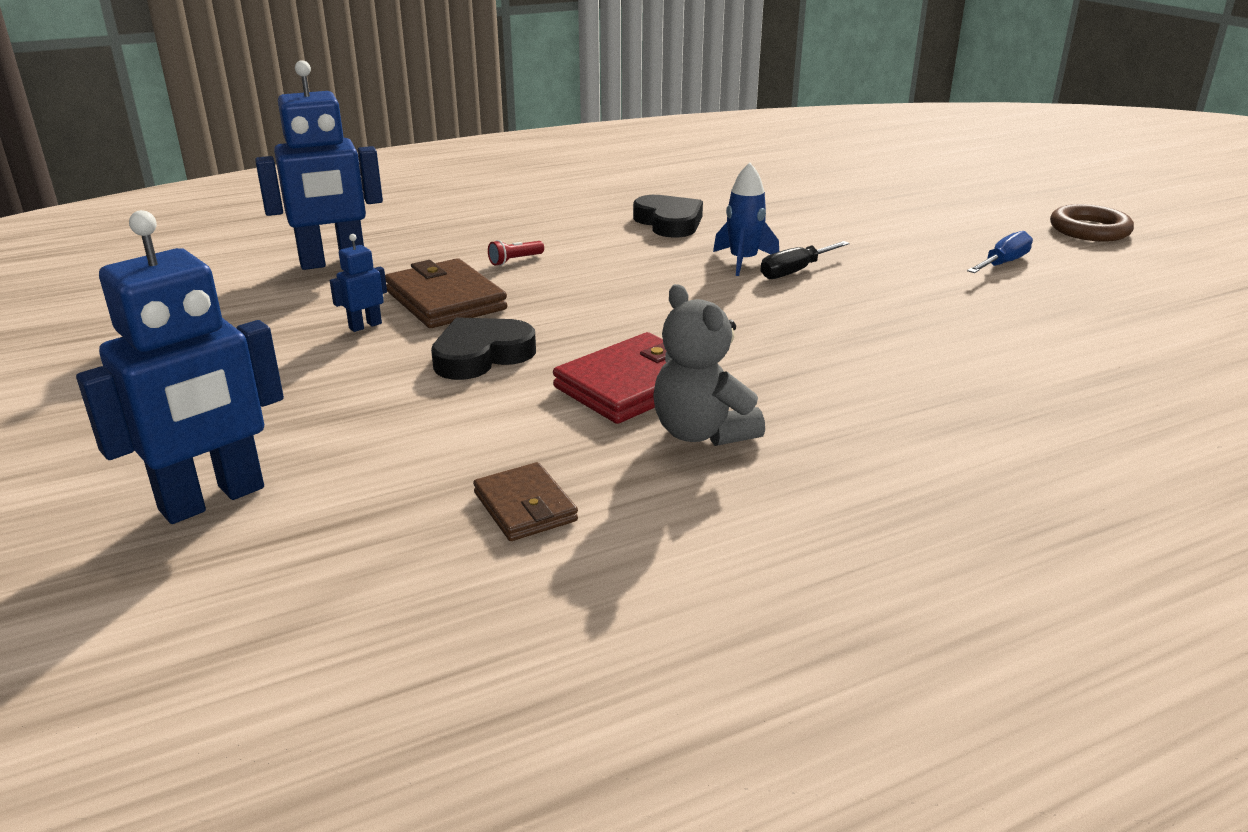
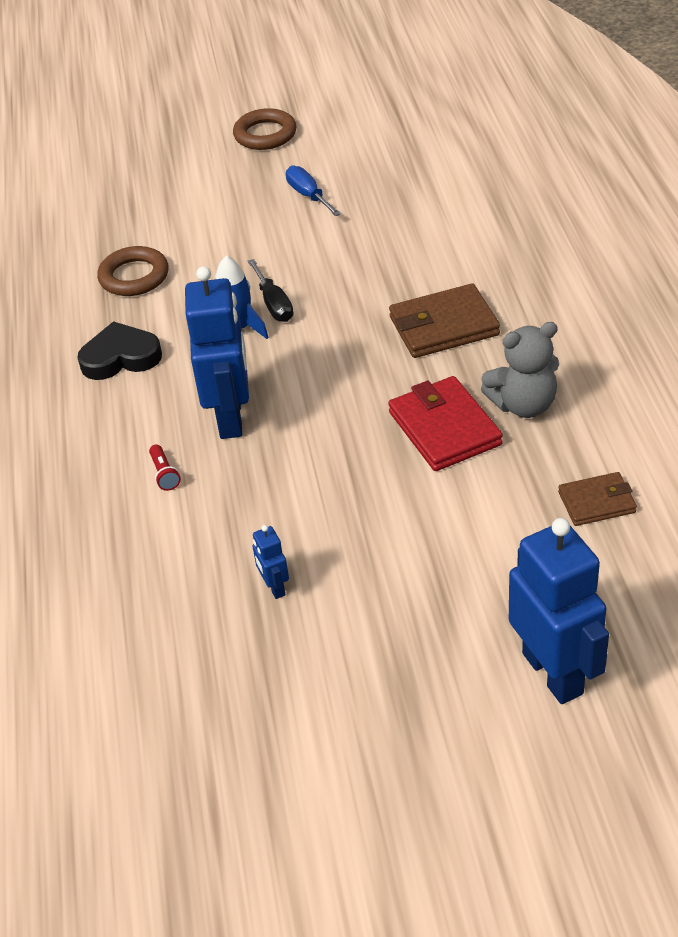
camera: 70 degrees left, 15 degrees up
(333, 262) = (100, 616): blue robot -> blue robot (231, 417)
(445, 300) = (239, 529): brown wallet -> brown wallet (443, 326)
(481, 355) = (364, 511): black heart -> none
(790, 211) = (134, 276): none -> brown ring

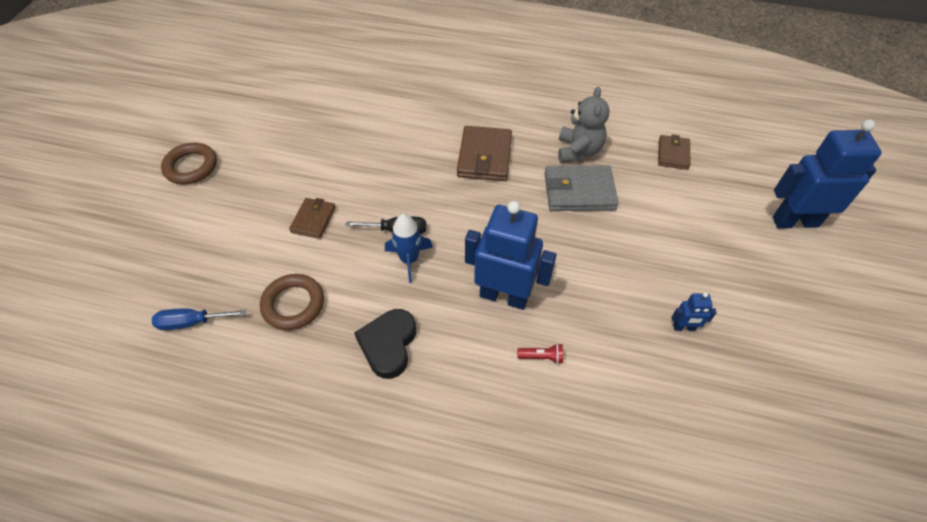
camera: 70 degrees left, 10 degrees up
(249, 241) = (313, 220): none -> brown wallet
(308, 195) = (290, 170): blue screwdriver -> blue screwdriver (191, 322)
(444, 428) = (579, 192): red wallet -> grey wallet

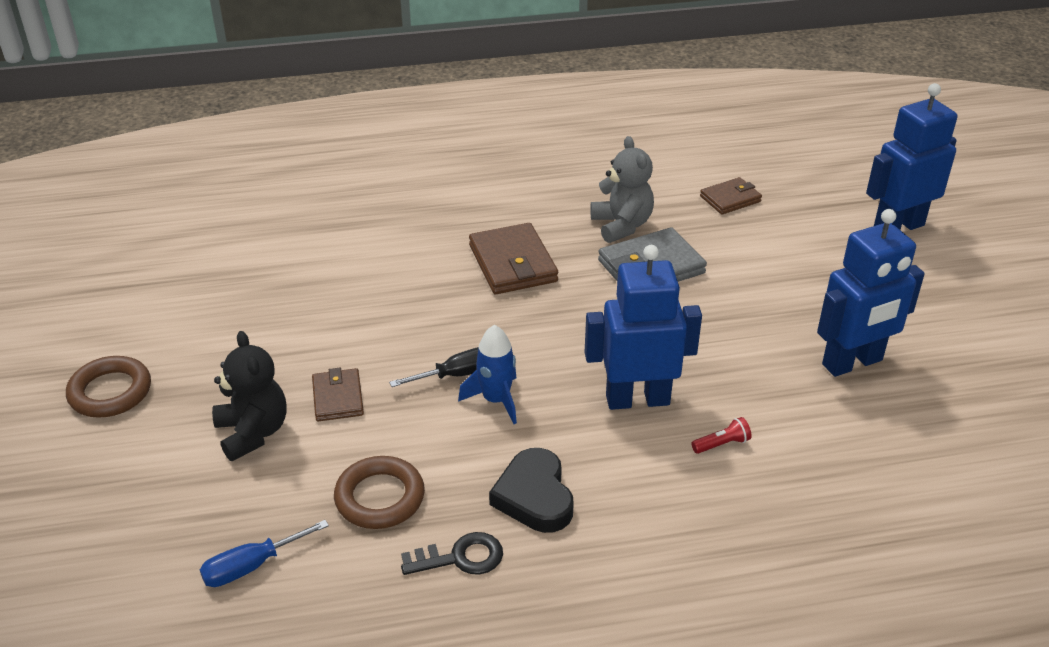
camera: 25 degrees left, 15 degrees down
(250, 226) = (253, 432): none -> black teddy bear
(314, 371) = (460, 557): none -> black key
(673, 154) = (730, 199): brown wallet -> brown wallet turned 75 degrees clockwise
(684, 327) = (852, 363): blue robot -> blue robot, size x2.30

